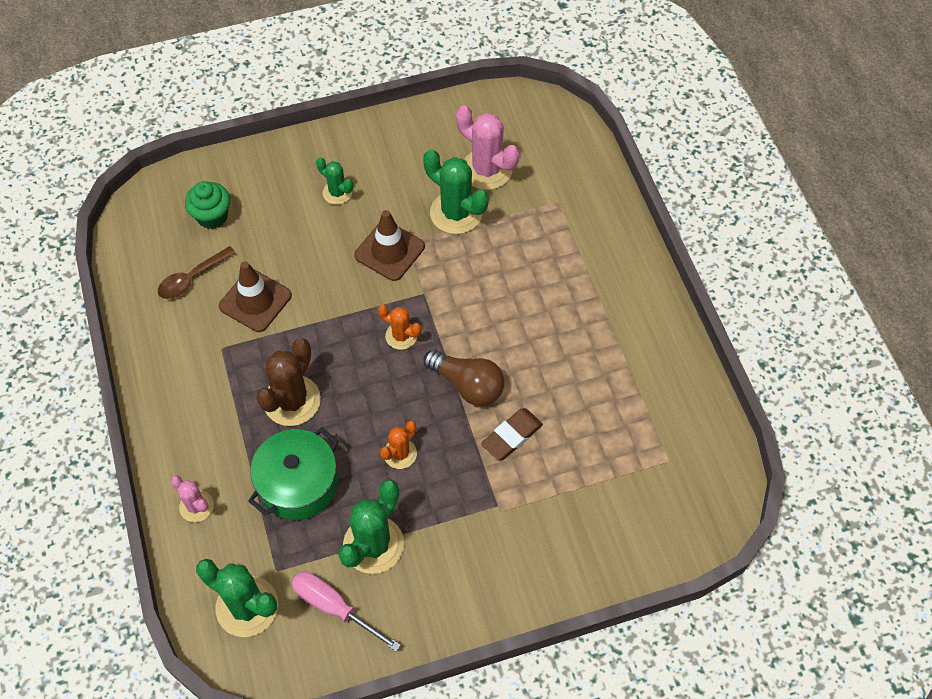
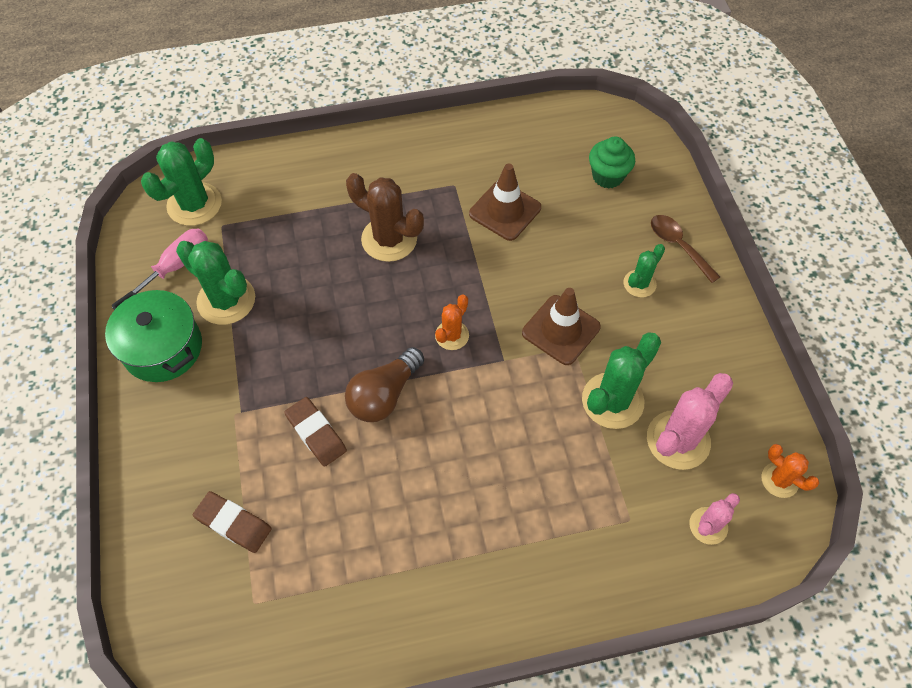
camera: 95 degrees right, 0 degrees up
(192, 279) = (534, 161): brown spoon -> brown spoon (678, 246)
(196, 506) = (296, 169): pink cactus -> pink cactus (708, 526)
(298, 484) = (301, 242): green pot -> green pot (163, 348)
(400, 453) = (316, 327): orange cactus -> orange cactus (779, 480)
(604, 490) = (233, 523): none -> brown eraser

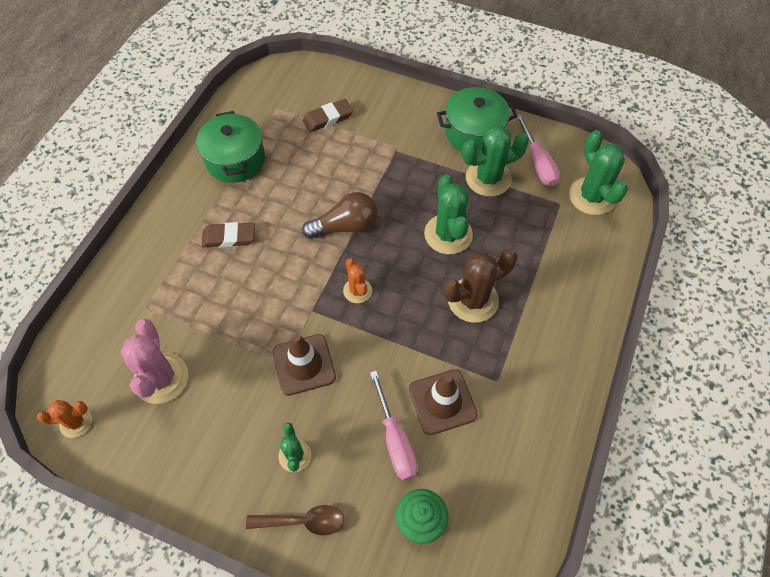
camera: 125 degrees right, 0 degrees up
(316, 433) = (349, 179): brown eraser -> brown eraser (229, 237)
(374, 587) = (235, 160): none -> green pot
(384, 395) = (345, 226): brown light bulb -> brown light bulb turned 90 degrees clockwise
(564, 224) = (395, 440): none -> pink screwdriver
(612, 401) = (224, 358): green cactus -> green cactus (448, 234)
(708, 526) = (98, 350): pink cactus -> none

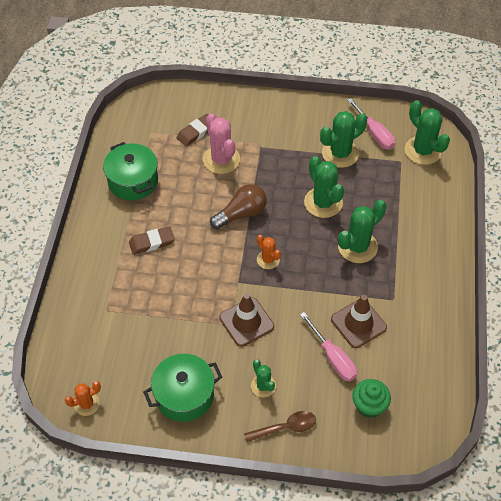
camera: 15 degrees left, 5 degrees down
(161, 378) = (140, 357): pink cactus -> pink cactus (221, 159)
(473, 300) = (357, 247): brown cactus -> green cactus
(474, 133) = (317, 120): green pot -> green pot (184, 395)

